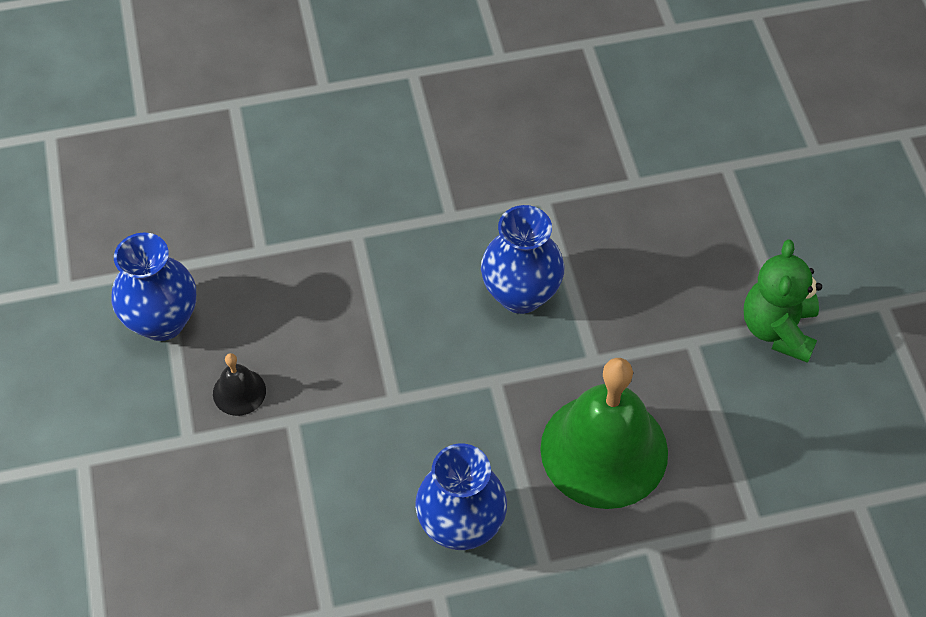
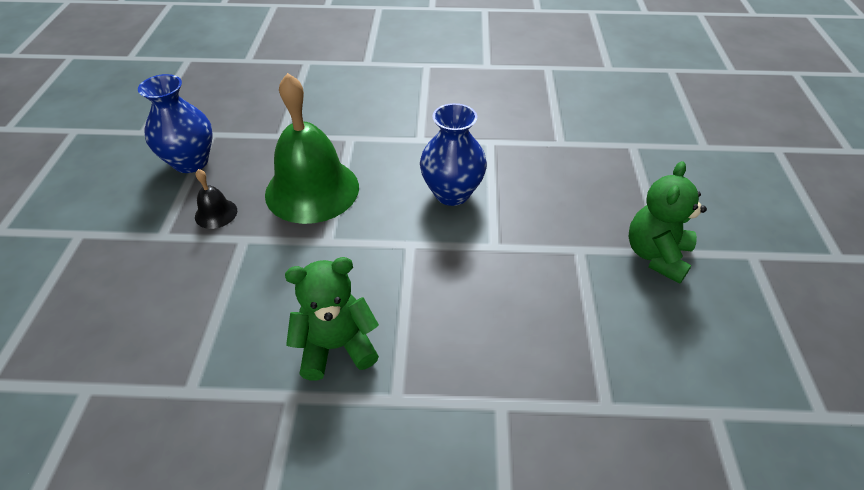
camera: 15 degrees right, 10 degrees down
(461, 526) = (336, 346): blue vase -> green teddy bear
(604, 450) = (482, 314): green bell -> green bell (312, 190)

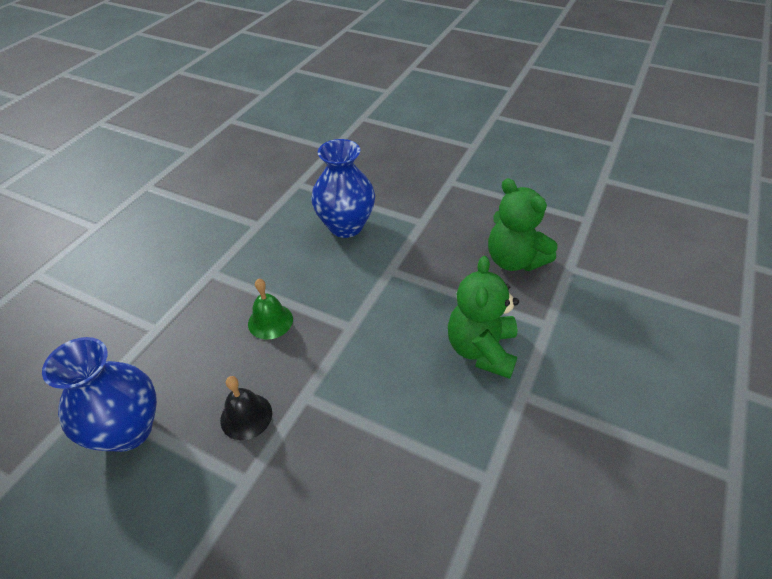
camera: 65 degrees left, 0 degrees up
(312, 190) = (270, 321): green bell -> green bell, size x0.43
(656, 255) = (474, 151): green teddy bear -> green teddy bear (514, 260)

